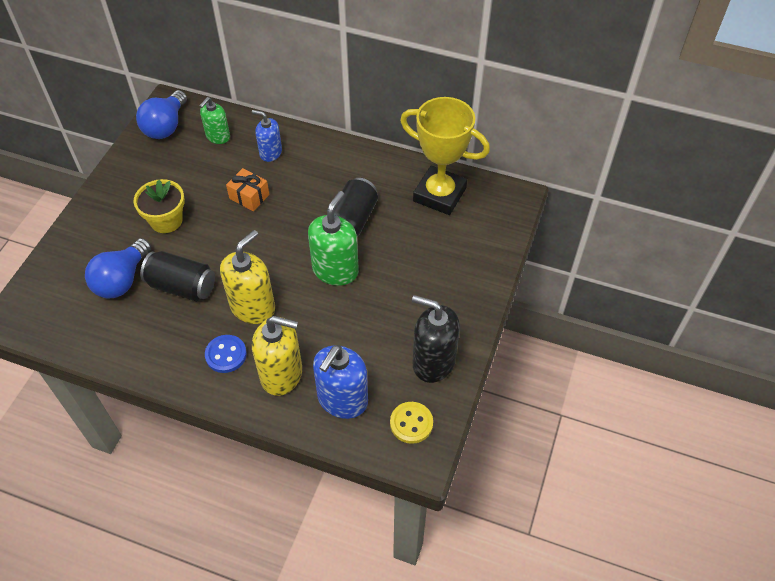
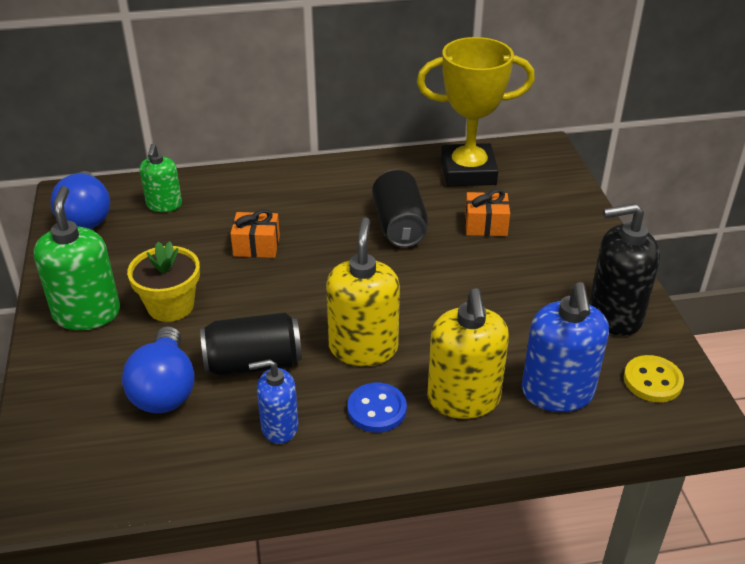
camera: 30 degrees left, 15 degrees down
(270, 153) = (244, 198): blue soap dispenser -> blue soap dispenser (279, 427)
(282, 374) = (463, 399): yellow soap dispenser -> yellow soap dispenser turned 105 degrees clockwise
(335, 270) = (425, 275): green soap dispenser -> green soap dispenser (87, 313)
(411, 247) = (485, 225): none -> orange gift

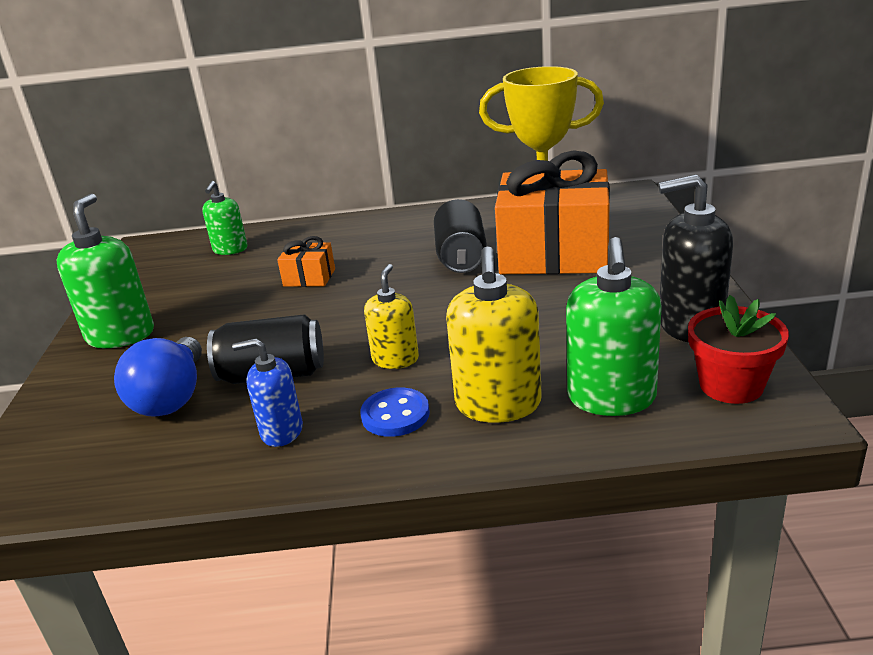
camera: 10 degrees right, 10 degrees down
(86, 217) = (153, 261): blue light bulb -> none
(170, 306) = (205, 327): yellow flower pot -> none
(363, 348) = (395, 359): yellow soap dispenser -> yellow soap dispenser, size x0.62
(485, 225) = (554, 253): orange gift -> orange gift, size x2.35
(557, 393) = (611, 398): blue soap dispenser -> green soap dispenser
(652, 381) = (731, 385): yellow button -> red flower pot

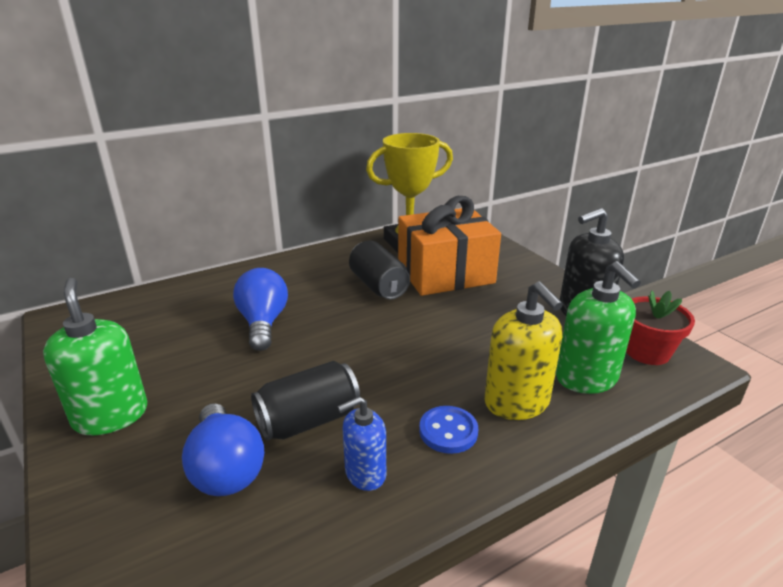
camera: 30 degrees left, 0 degrees up
(230, 249) = (160, 308): green soap dispenser -> none
(309, 277) = (263, 323): orange gift -> blue light bulb
(395, 359) = (404, 382): yellow soap dispenser -> none

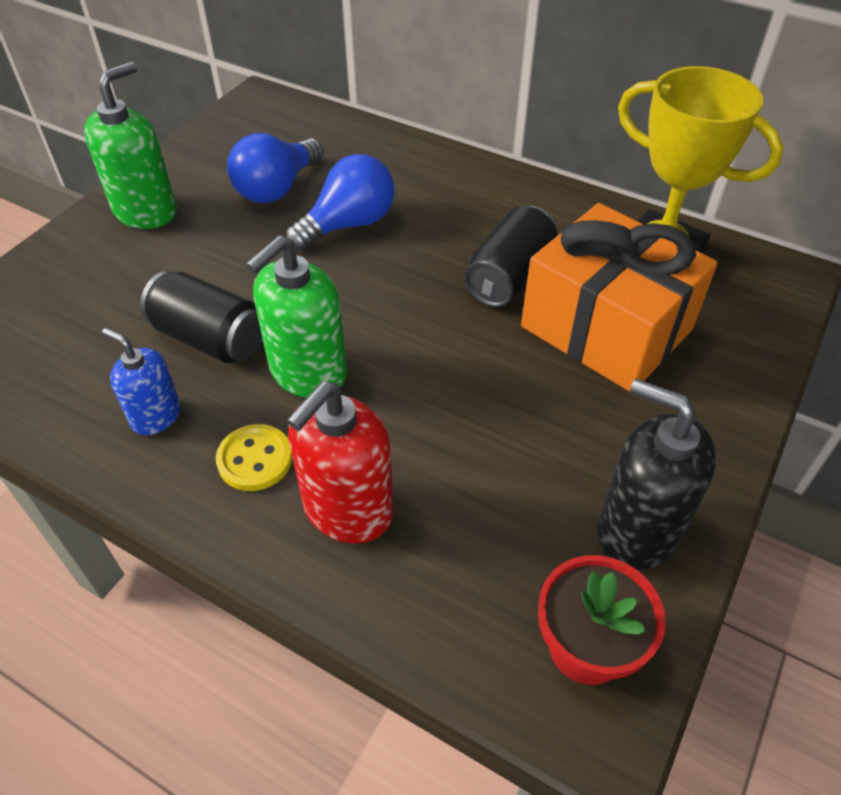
camera: 60 degrees right, 20 degrees up
(226, 468) = (117, 317): blue light bulb -> blue light bulb (277, 188)
(448, 431) = (255, 459): blue button -> yellow button
(517, 402) = (347, 509): yellow soap dispenser -> red soap dispenser
(586, 378) = (454, 576): green soap dispenser -> green soap dispenser (308, 372)

